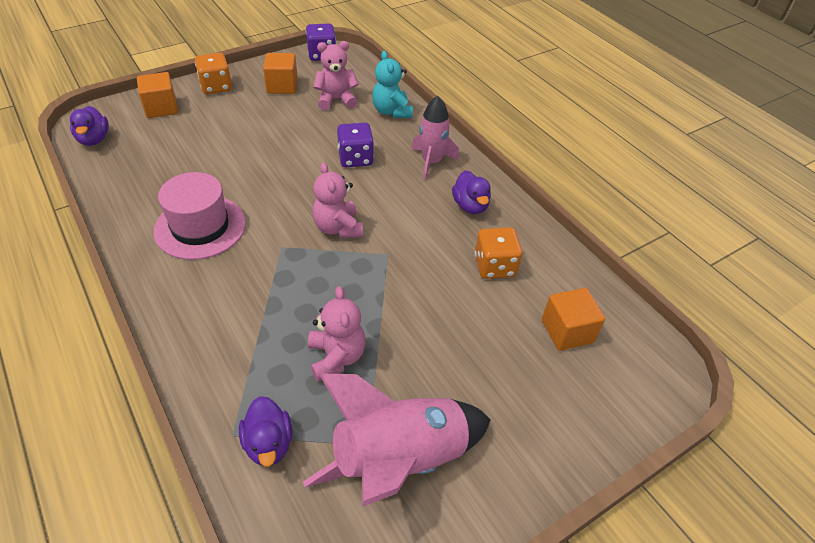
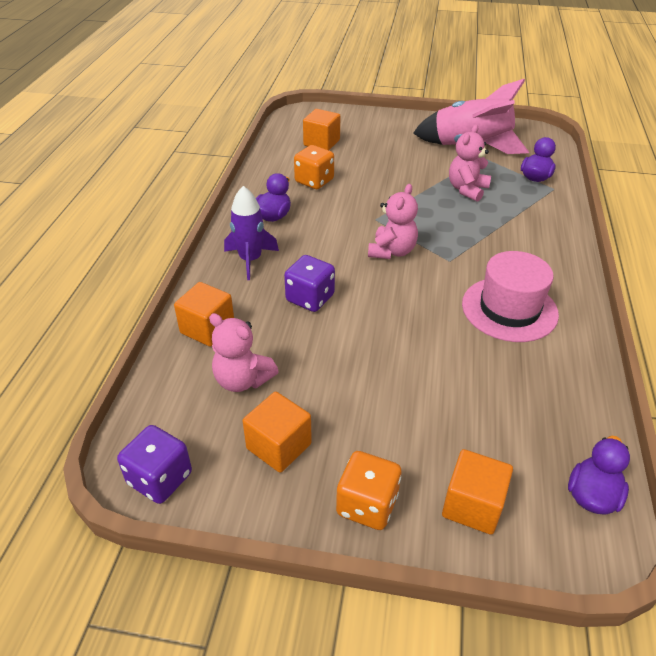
camera: 135 degrees left, 5 degrees down
(392, 111) = (207, 328): turquoise teddy bear -> orange cube
(431, 162) = (250, 260): pink rocket -> purple rocket

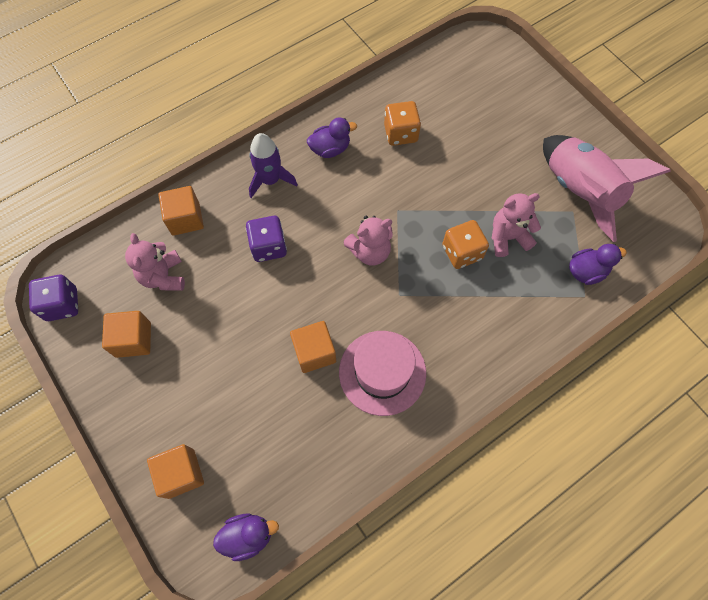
camera: 45 degrees right, 25 degrees up
(321, 143) = (458, 92): orange cube -> orange cube (314, 352)
(367, 504) = (133, 418): orange dice -> orange dice (462, 252)

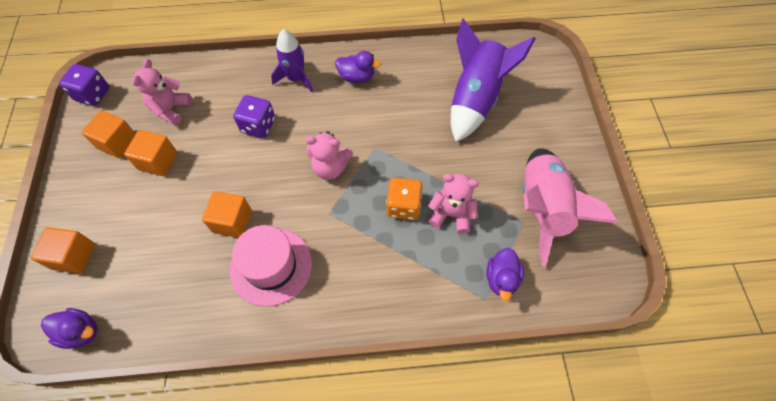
camera: 30 degrees right, 5 degrees down
(185, 219) = (216, 77): orange cube -> orange cube (158, 161)
(400, 133) = (420, 90): orange dice -> none
(456, 117) = (475, 99): none -> purple rocket
(586, 271) = (501, 279): purple duck -> purple duck turned 90 degrees clockwise

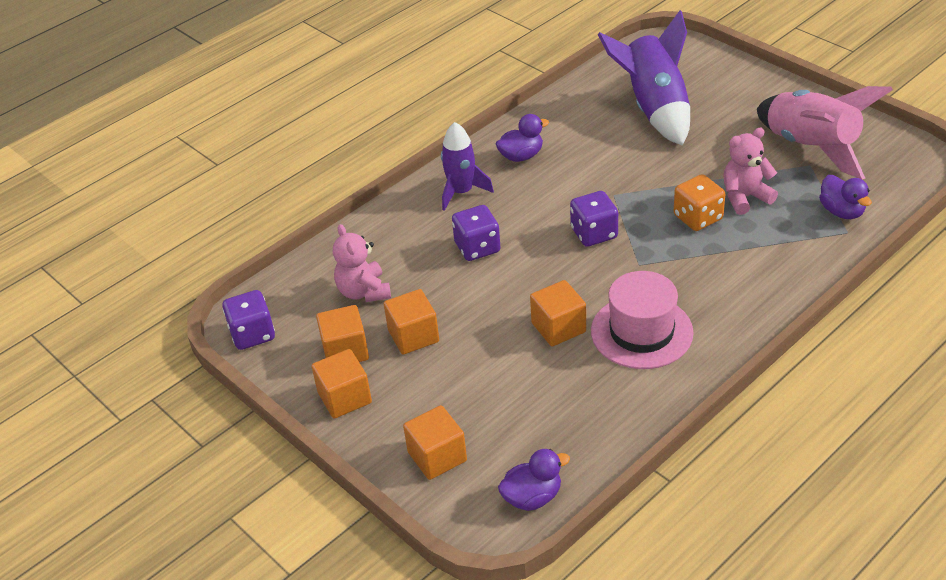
camera: 35 degrees left, 20 degrees down
(82, 174) = (344, 398): none -> orange cube
(330, 167) = (594, 233): pink teddy bear -> purple dice

